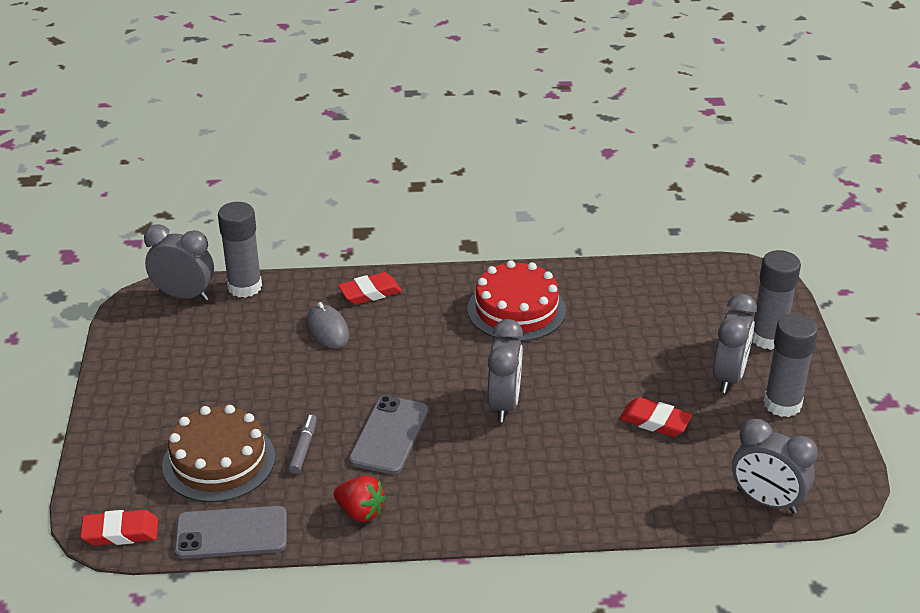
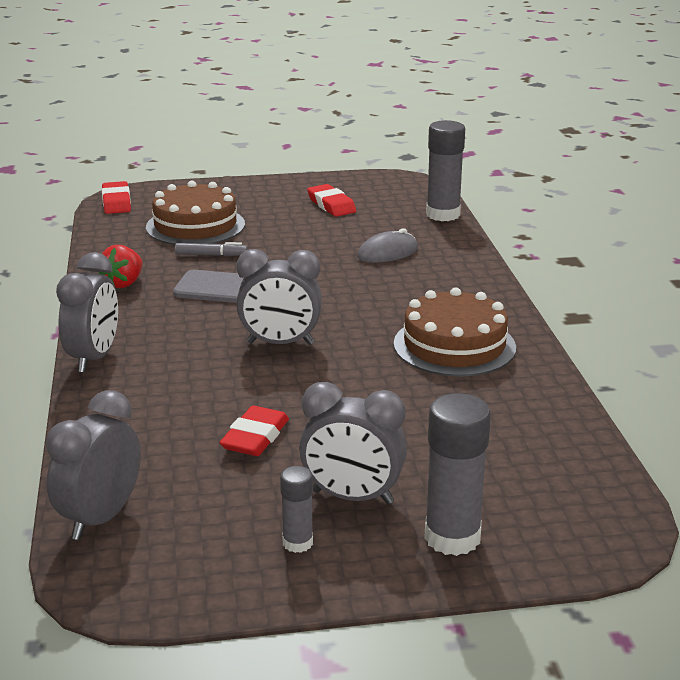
camera: 85 degrees right, 10 degrees down
(184, 295) = (420, 194): grey clock -> grey clock (94, 358)
(231, 533) = (107, 237): grey phone -> none
(370, 292) = (456, 267): red eraser -> red eraser (331, 205)
(516, 309) = (454, 345): red cake -> brown cake
(782, 404) = (297, 543): grey glue stick -> grey glue stick, size x0.54

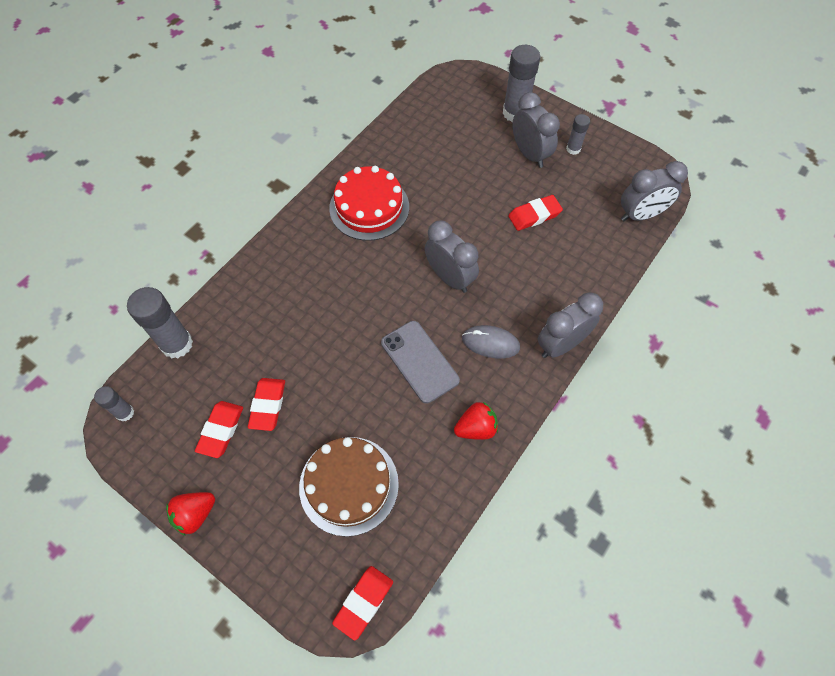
camera: 135 degrees left, 35 degrees up
(211, 255) = (385, 421): grey marker -> none
(285, 181) = (195, 514): none -> red strawberry
(318, 224) = (268, 405): none -> red eraser
(387, 253) = (278, 324): grey mouse -> grey mouse (490, 343)
(411, 185) = (125, 413): none -> grey glue stick
(454, 345) = (369, 207): brown cake -> red cake

